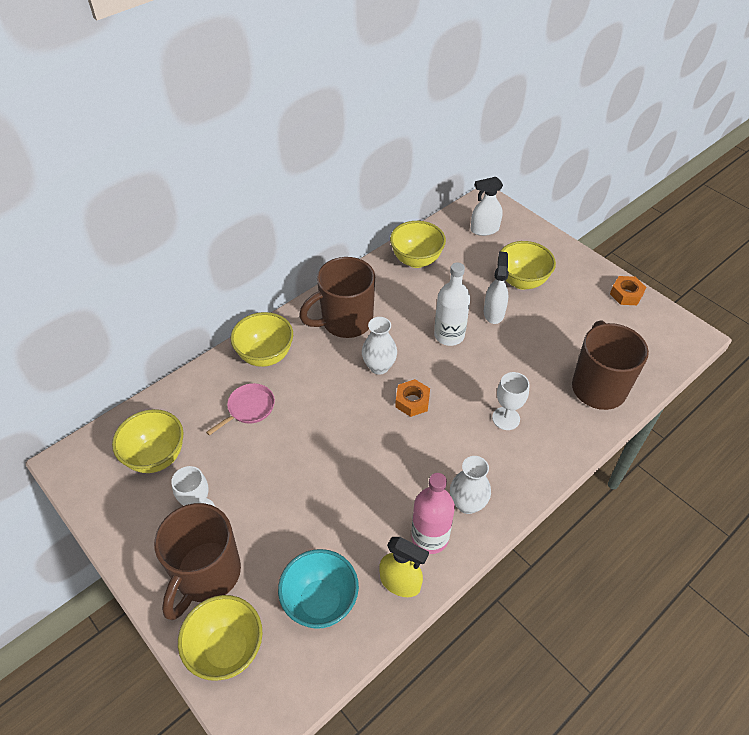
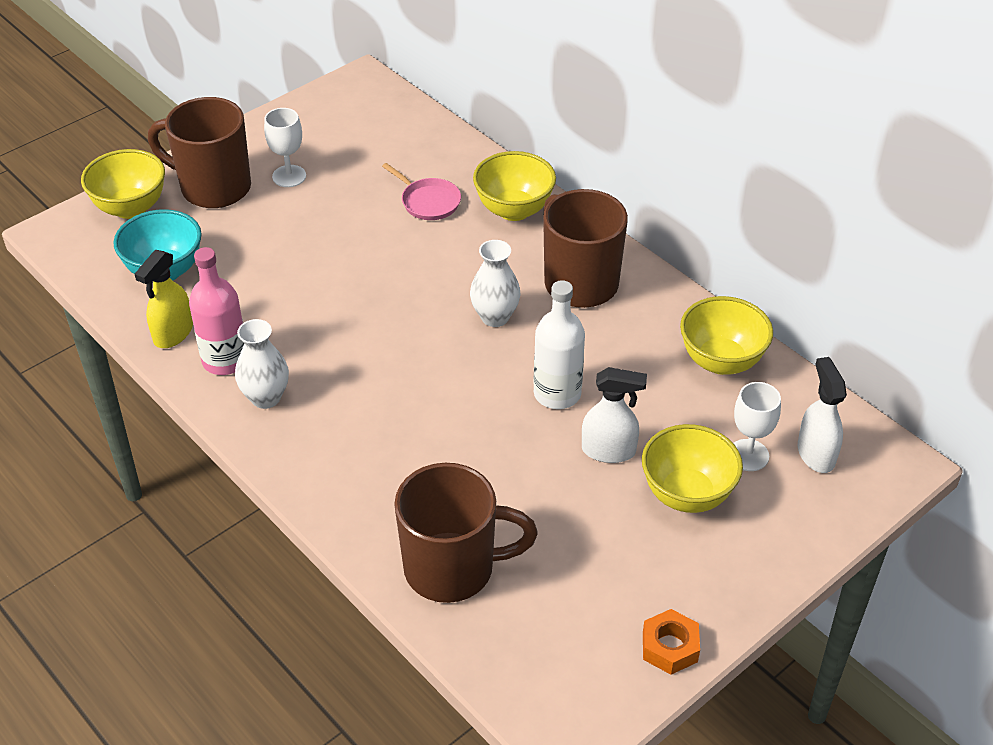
camera: 90 degrees right, 5 degrees down
(156, 457) = (364, 138): yellow bowl -> none
(412, 401) = (432, 350): orange nut -> none
(506, 418) = (398, 448): white goblet -> white goblet (748, 455)

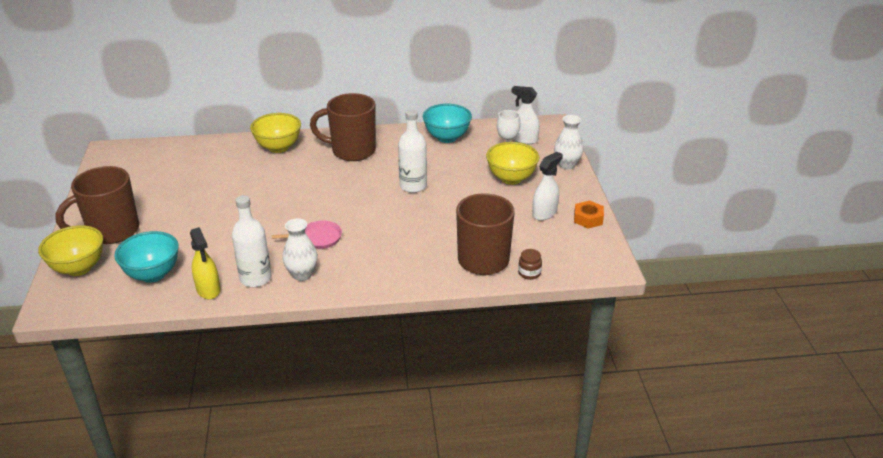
camera: 55 degrees left, 10 degrees down
(225, 360) = (255, 278): pink bottle -> white bottle
(289, 176) = (145, 203): white goblet -> none
(428, 202) = (235, 168): pink pan -> pink pan (318, 238)
(463, 639) = (529, 273): none -> brown jar
(495, 317) = (342, 182): white vase -> white vase (567, 165)
(609, 451) = (463, 187): white spray bottle -> white spray bottle (544, 213)
(721, 361) = (447, 138): yellow bowl -> turquoise bowl

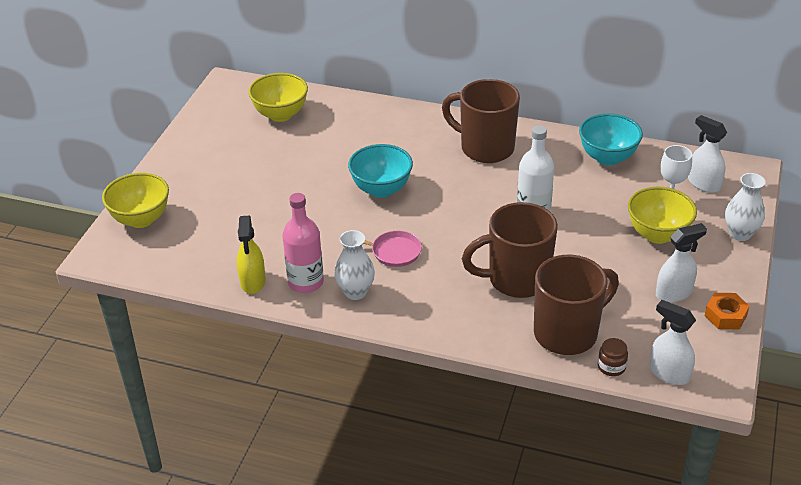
camera: 25 degrees right, 5 degrees up
(111, 231) = (189, 185): brown mug -> brown mug (516, 279)
(153, 274) = (207, 247): turquoise bowl -> turquoise bowl (381, 189)
(255, 278) = (305, 282): white bottle -> pink bottle
(278, 147) = (405, 123): yellow bowl -> yellow bowl (280, 114)
(572, 266) = (669, 373): none -> white spray bottle

